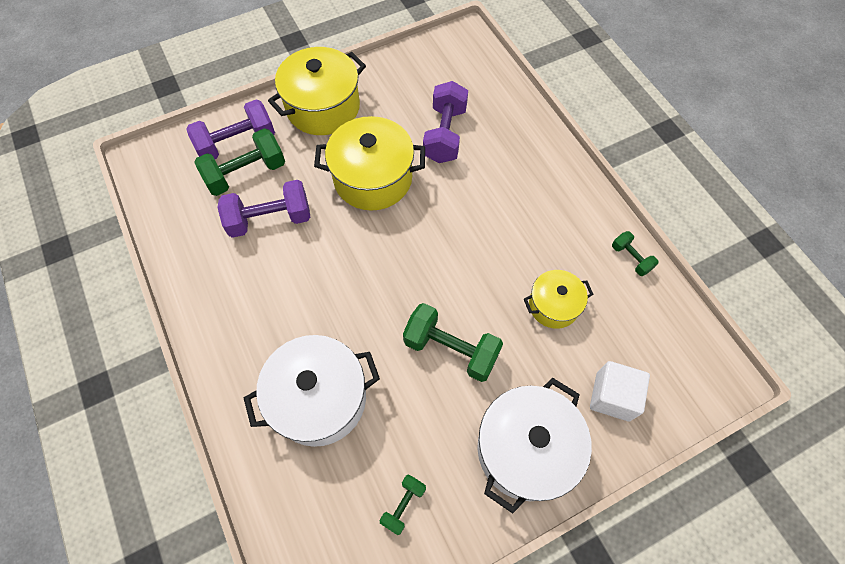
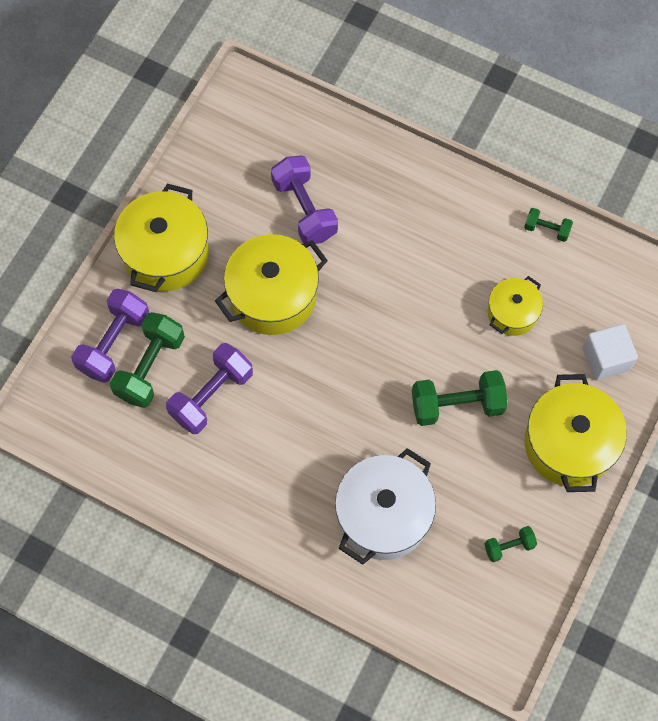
camera: 35 degrees left, 5 degrees up
(403, 505) = (509, 546): green dumbbell -> green dumbbell turned 75 degrees clockwise
(525, 449) = (568, 444): white pot -> yellow pot

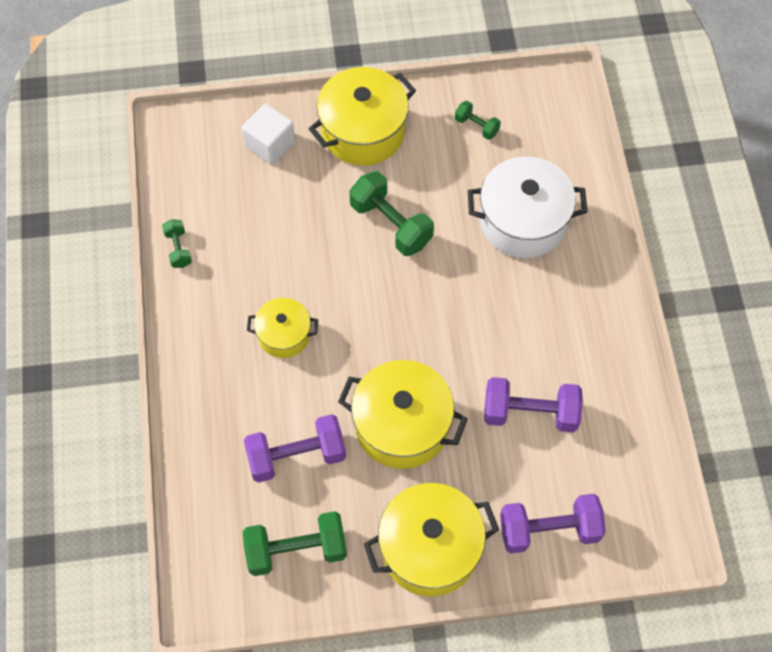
camera: 125 degrees left, 5 degrees down
(150, 367) = (546, 482): green dumbbell -> green dumbbell (296, 550)
(304, 209) = (296, 456): purple dumbbell -> purple dumbbell turned 45 degrees clockwise
(512, 313) = (278, 231): yellow pot -> yellow pot (284, 335)

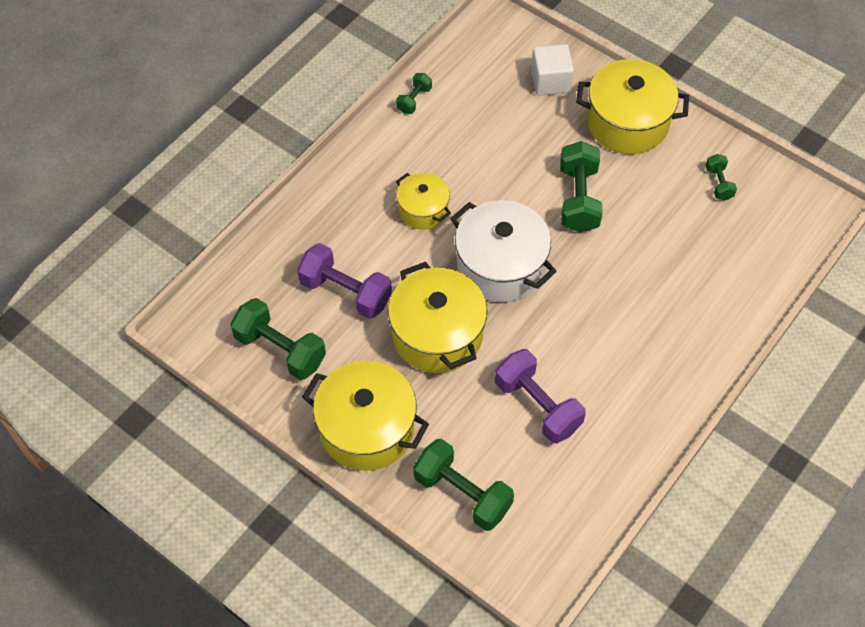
camera: 45 degrees right, 5 degrees down
(523, 221) = (680, 275): white pot -> white pot (500, 266)
(549, 530) = (462, 493): purple dumbbell -> green dumbbell

